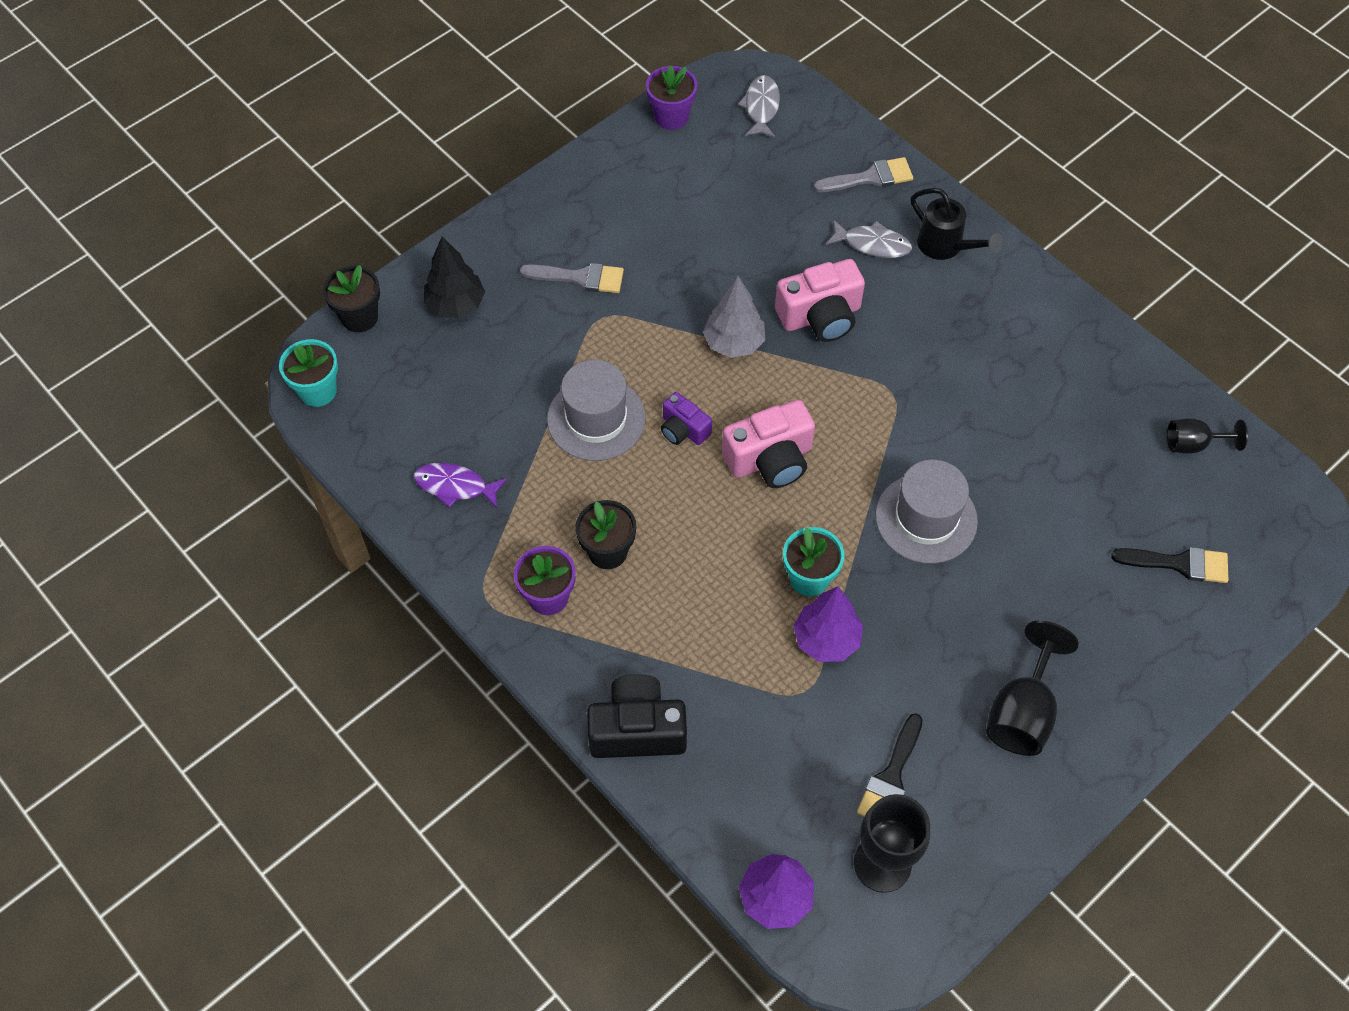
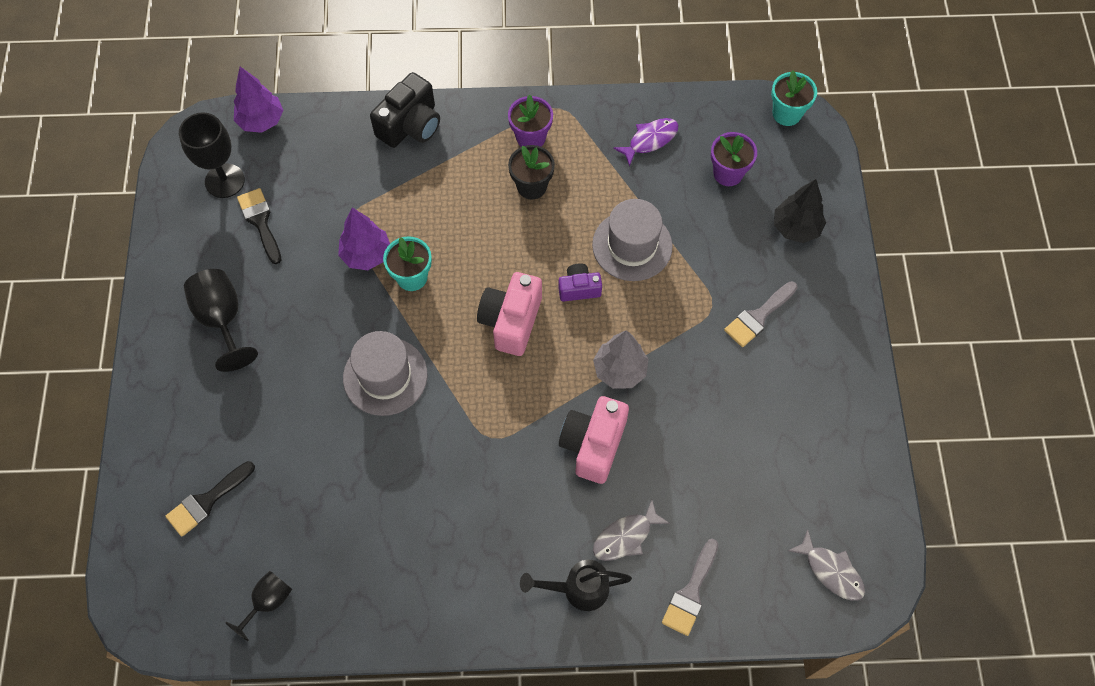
camera: 130 degrees right, 5 degrees up
(359, 317) = (830, 169): black flower pot -> none
(671, 117) = (871, 493): purple flower pot -> purple flower pot (728, 173)

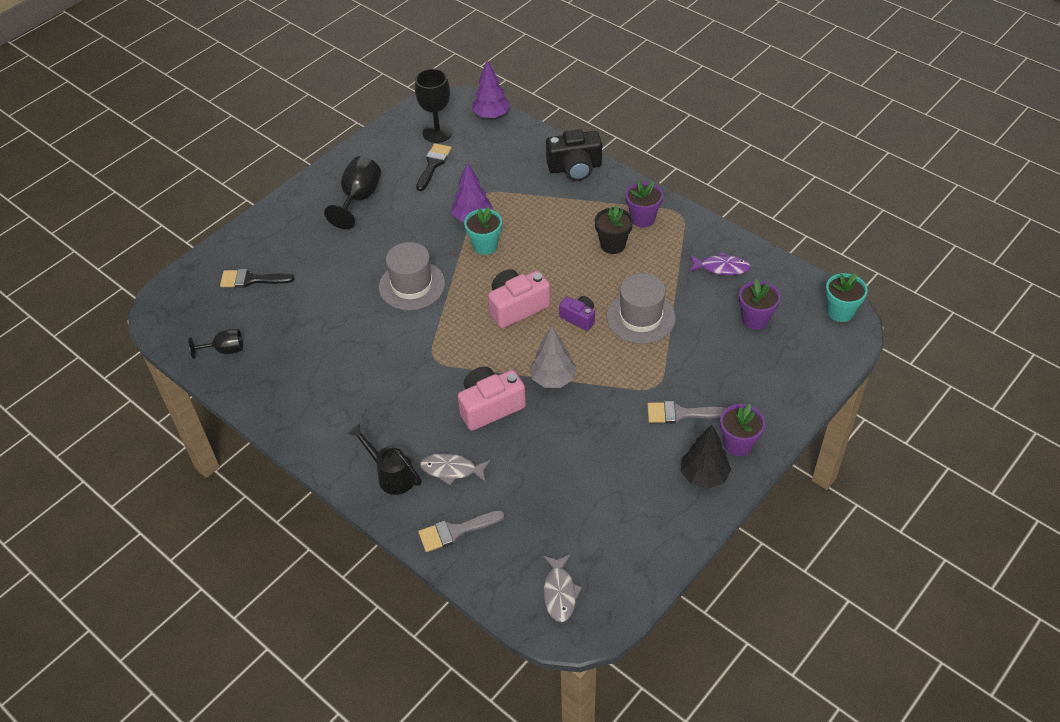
camera: 45 degrees right, 15 degrees down
(796, 228) = (768, 381): black tree -> black tree (703, 476)
(830, 309) = (738, 444): none -> purple flower pot

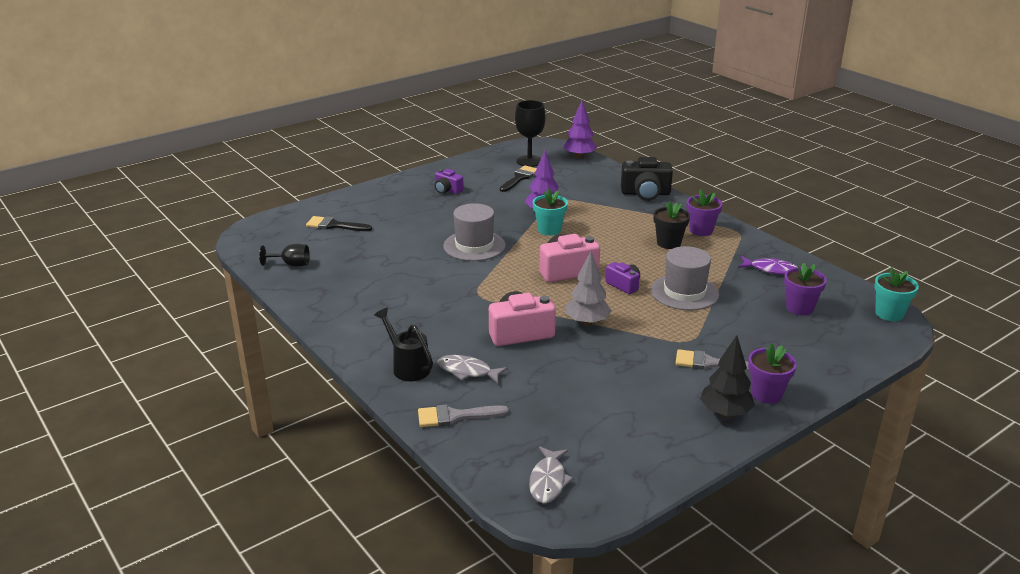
camera: 10 degrees right, 20 degrees down
(359, 199) = (447, 190): black goblet -> purple camera

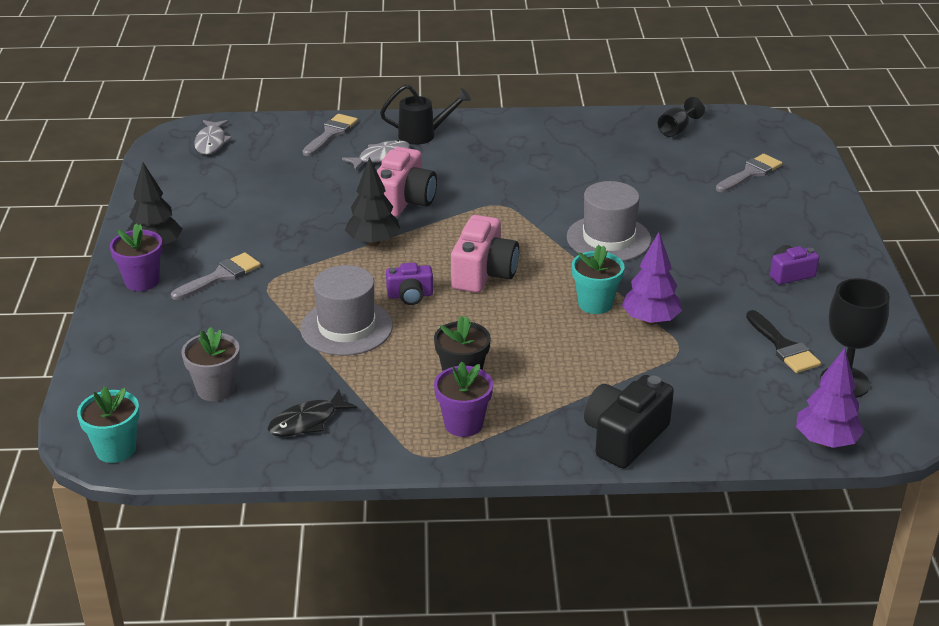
camera: 125 degrees right, 5 degrees up
(334, 225) = (750, 173): black brush -> grey brush
(548, 481) = (211, 142): grey fish -> grey fish turned 135 degrees counterclockwise
(587, 322) = (373, 242): grey tree -> black tree
(771, 270) = (307, 421): purple fish -> black fish
(799, 308) = (215, 389): purple flower pot -> grey flower pot

